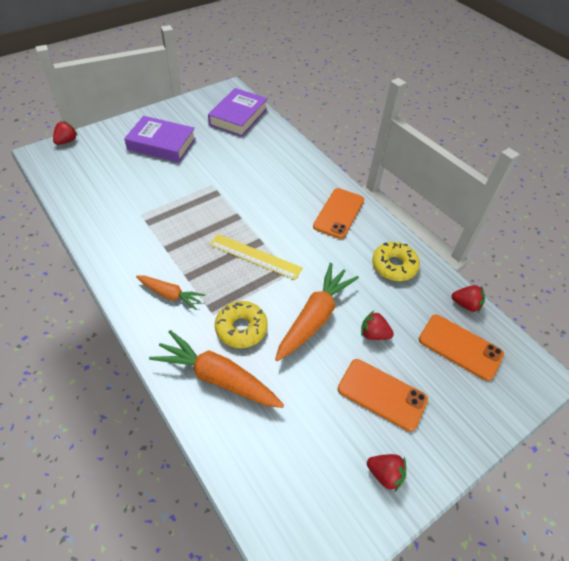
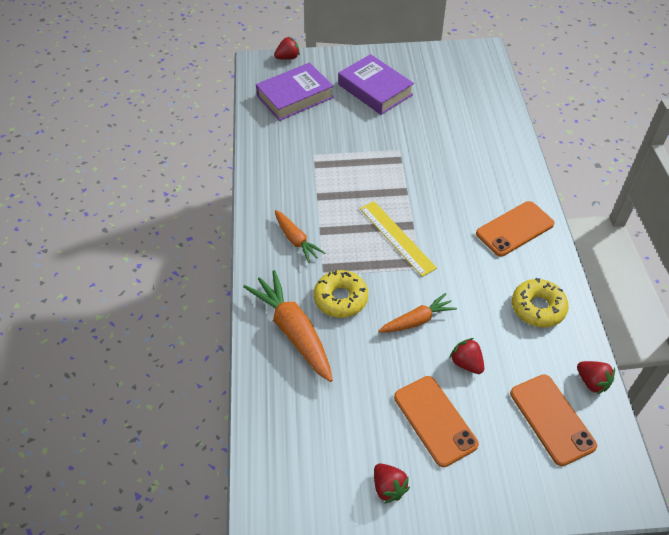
camera: 35 degrees right, 0 degrees up
(238, 117) = (473, 85): purple book -> purple book (295, 96)
(314, 317) = (417, 320): orange carrot -> orange carrot, size x0.59

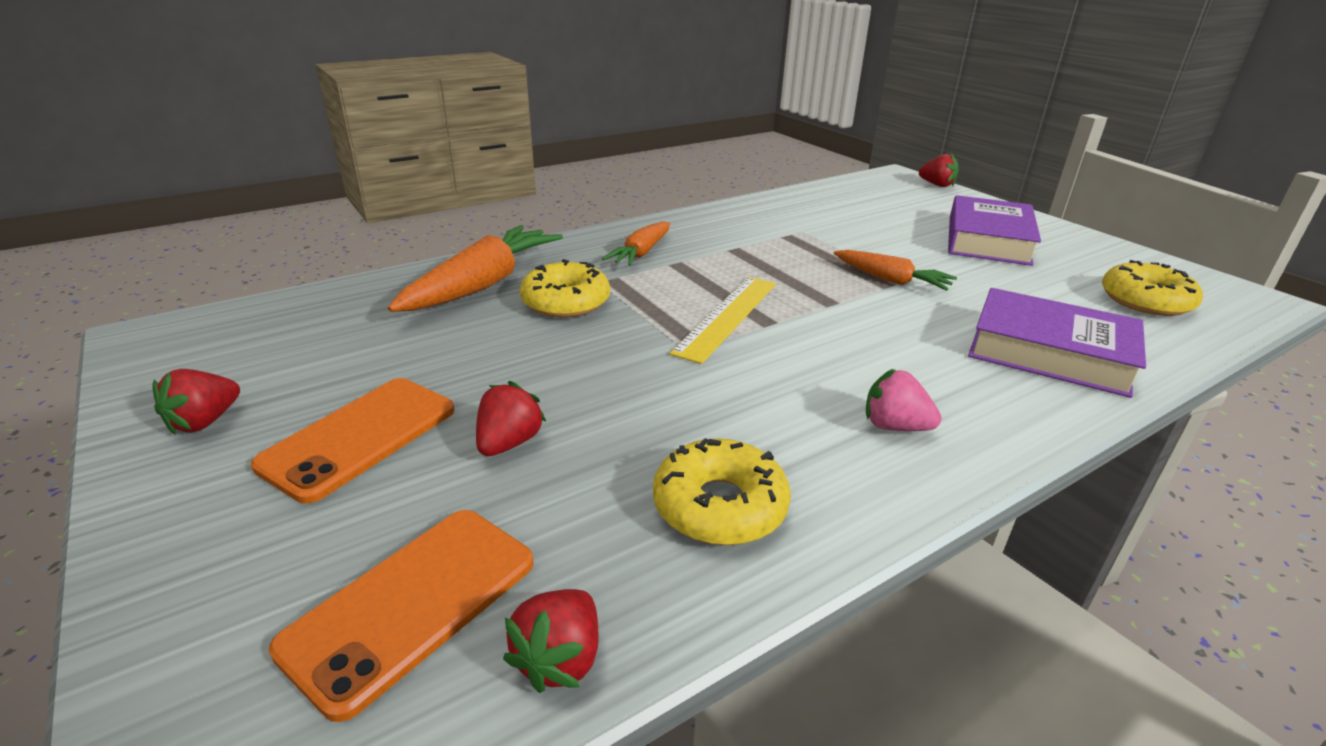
camera: 60 degrees right, 20 degrees down
(295, 96) = (881, 201): purple book -> purple book (1050, 352)
(417, 320) = (572, 371): orange carrot -> orange carrot (890, 280)
(466, 85) = (1145, 301): none -> yellow donut
(515, 229) = (894, 426): orange phone -> pink strawberry

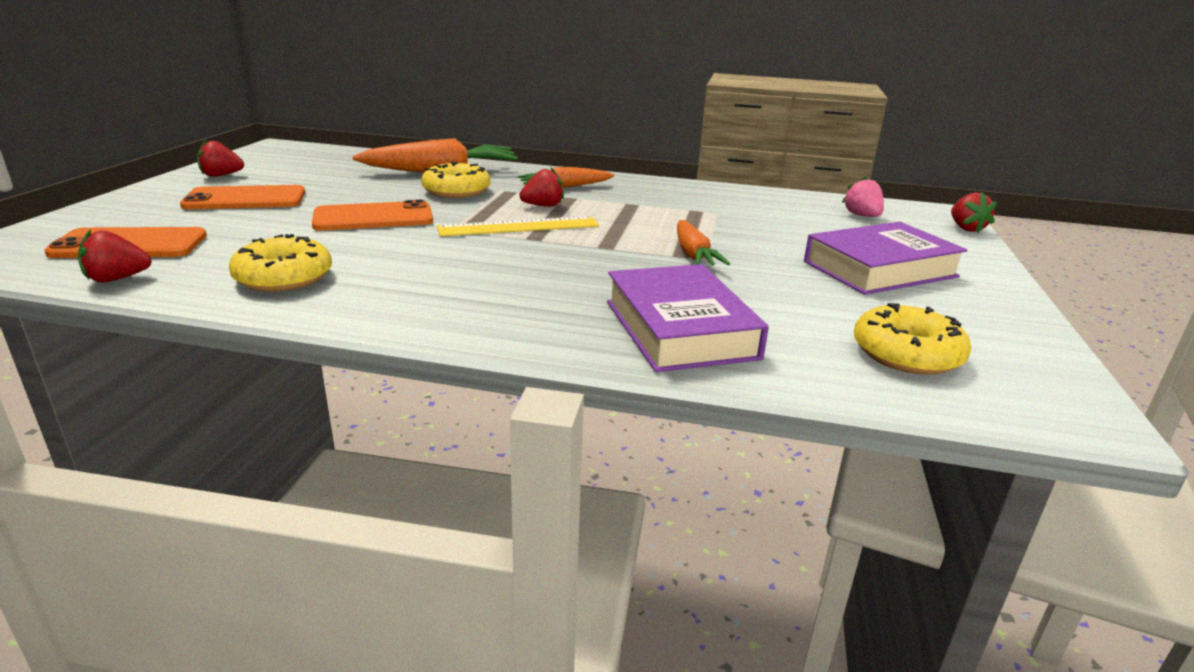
camera: 45 degrees right, 5 degrees down
(509, 443) = (281, 223): red strawberry -> red strawberry (543, 206)
(583, 377) = (373, 217): none -> orange phone
(894, 426) = (450, 300): pink strawberry -> pink strawberry (862, 216)

